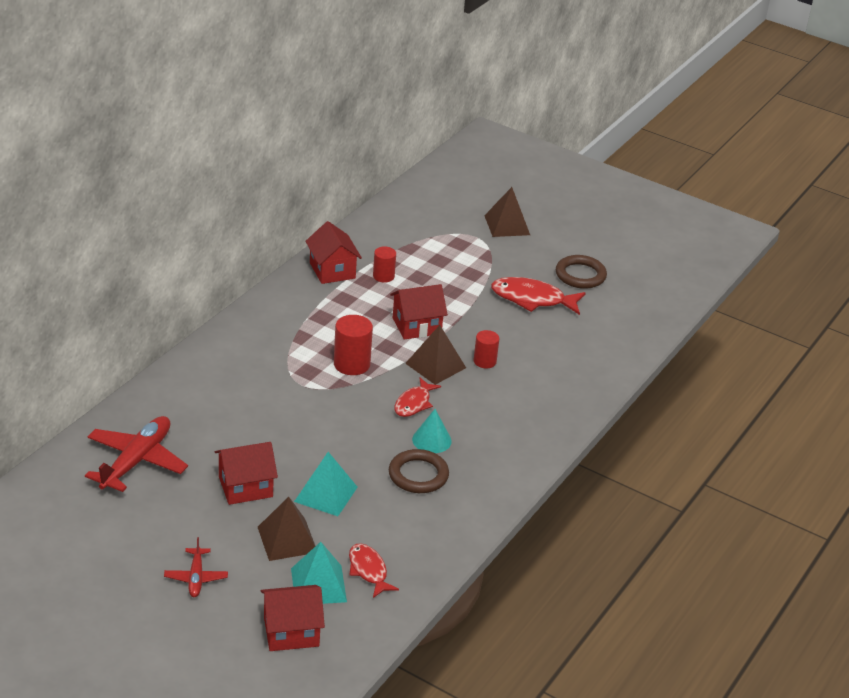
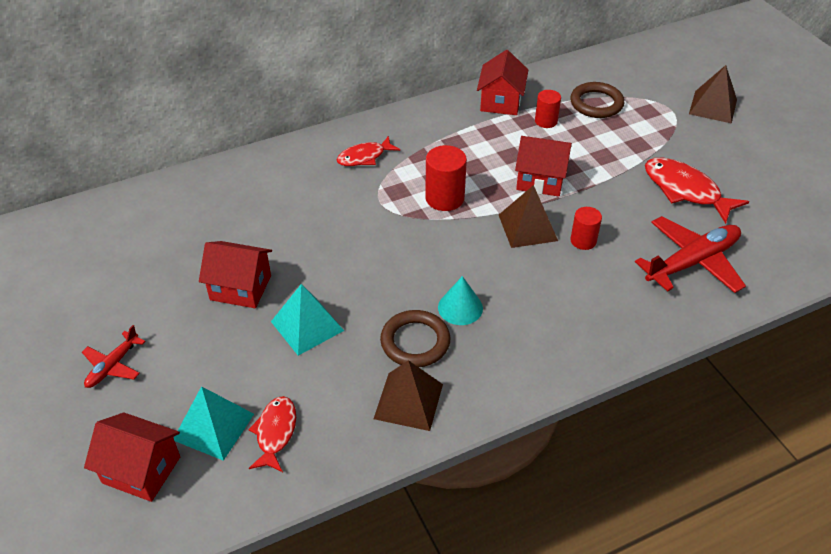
camera: 35 degrees right, 10 degrees up
(136, 461) = (172, 224): red plane -> red plane (692, 262)
(287, 539) = (229, 360): brown pyramid -> brown pyramid (408, 401)
(414, 403) = (473, 260): red fish -> red fish (364, 157)
(580, 275) = (759, 181): brown ring -> brown ring (596, 103)

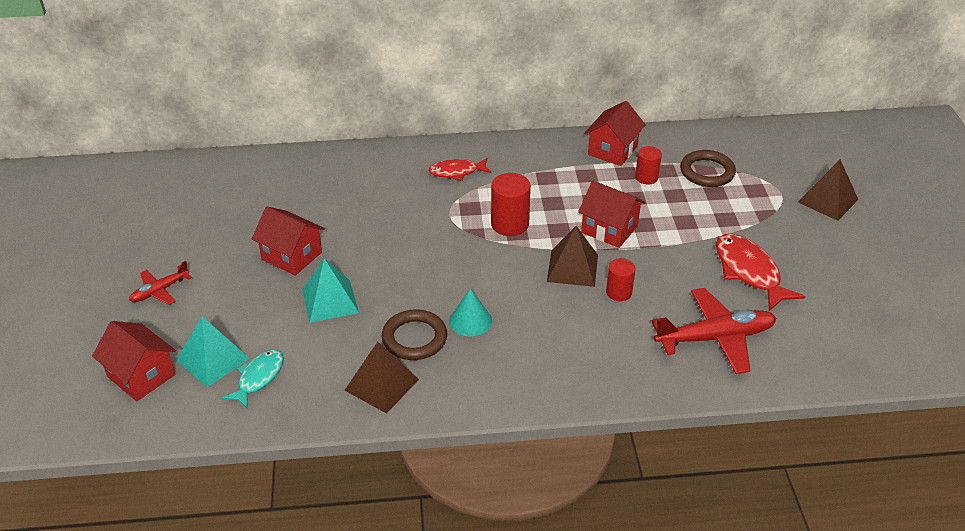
camera: 20 degrees right, 5 degrees down
(275, 432) = (259, 378): red fish -> turquoise fish

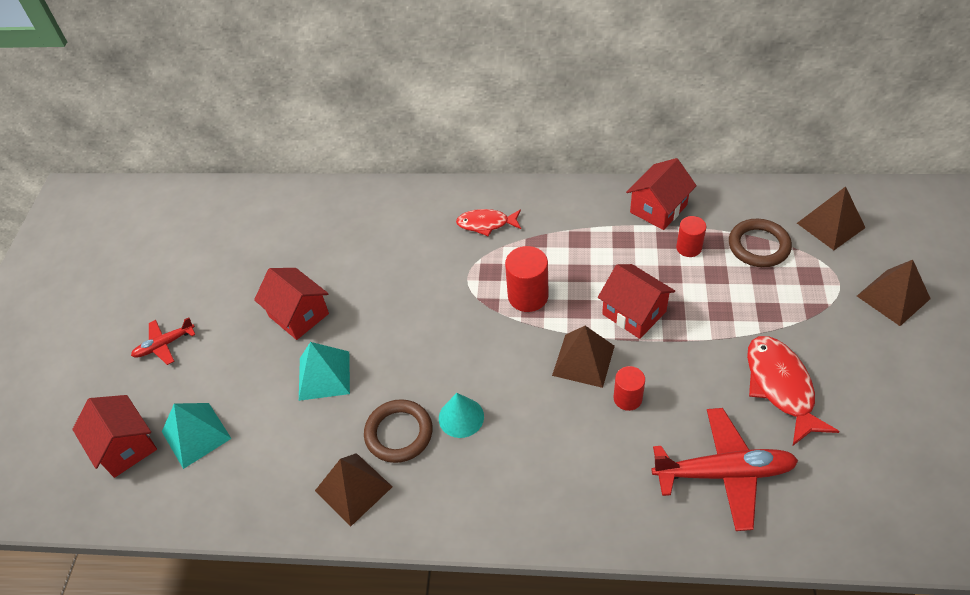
camera: 15 degrees right, 10 degrees up
(259, 378) = (235, 464): turquoise fish -> none
(764, 153) = (830, 225): none -> brown pyramid

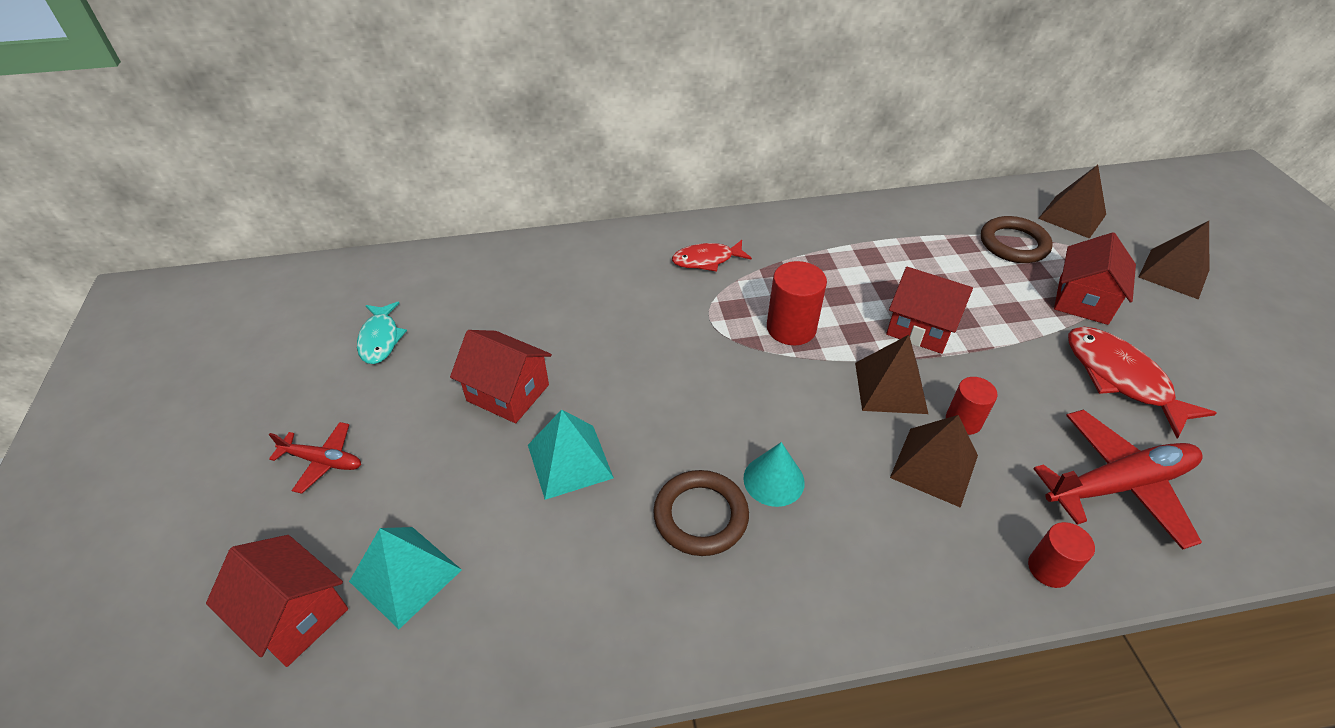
camera: 20 degrees left, 5 degrees down
(164, 345) = (323, 461): red plane -> red plane turned 120 degrees counterclockwise
(223, 256) = (380, 339): none -> turquoise fish
(353, 488) = (667, 603): brown pyramid -> brown pyramid (934, 466)
(658, 208) = (890, 222): red house -> red house (1083, 300)
(689, 247) = (943, 255): red cylinder -> red cylinder (1049, 569)

